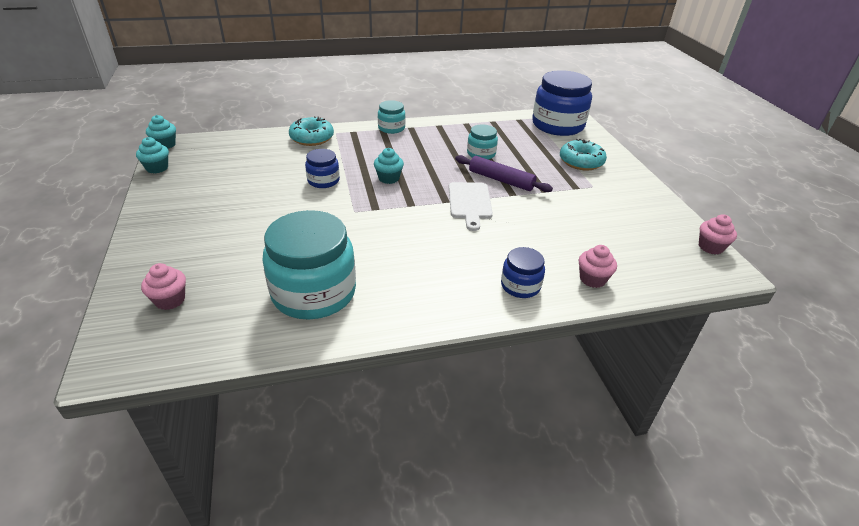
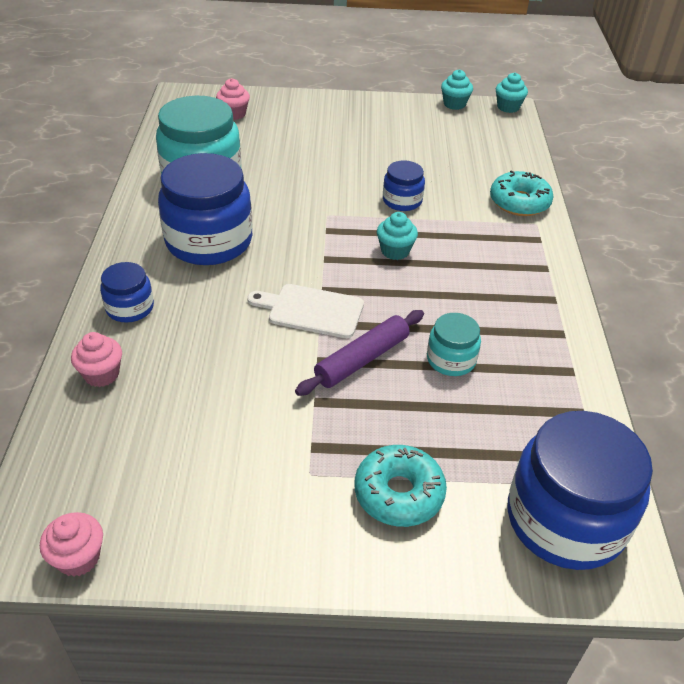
camera: 105 degrees right, 5 degrees up
(391, 128) = (551, 278): turquoise jar -> none
(415, 264) = (209, 241): none -> blue jar

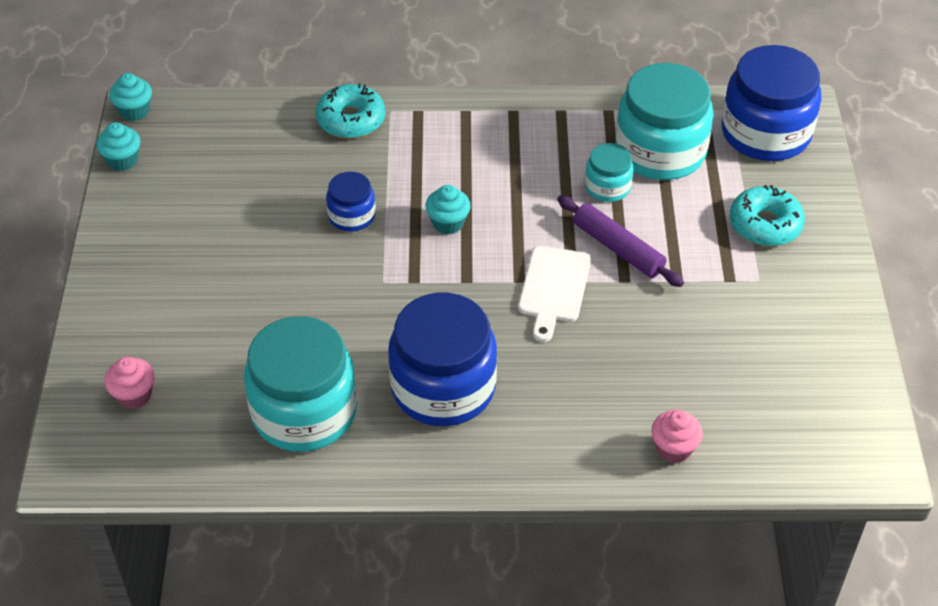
camera: 90 degrees left, 5 degrees up
(78, 558) = (878, 422): pink cupcake -> none
(130, 308) = (570, 443): blue jar -> none
(513, 409) = (660, 151): none -> turquoise jar

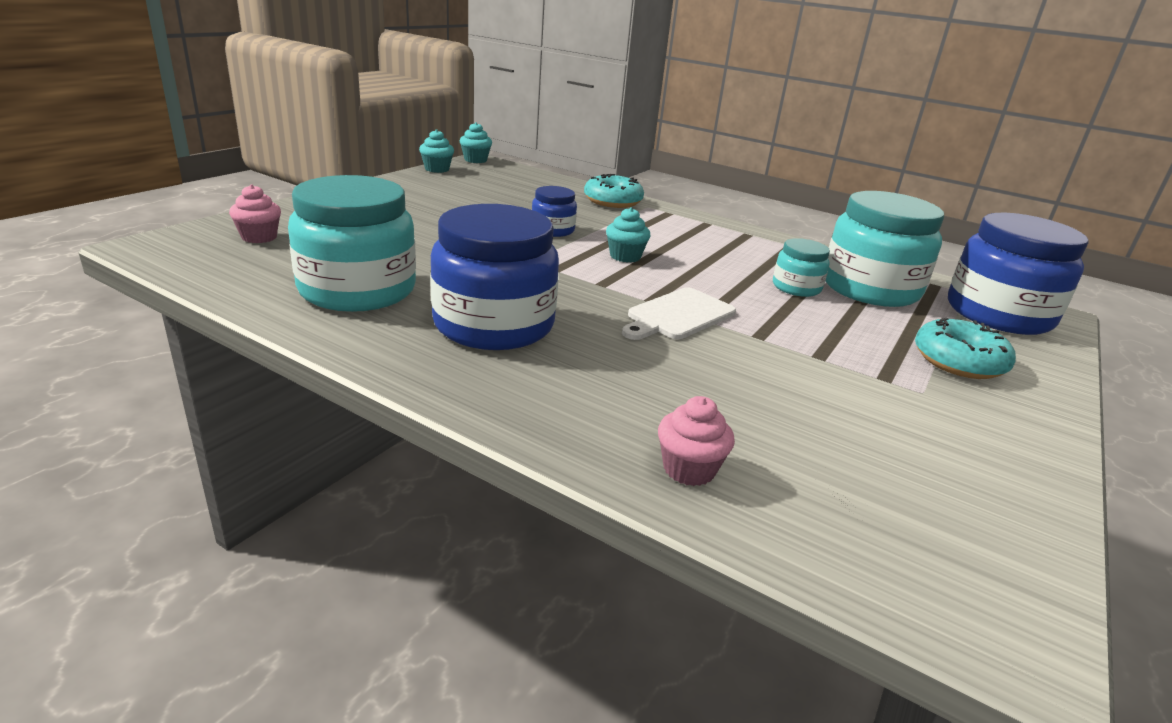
camera: 30 degrees right, 20 degrees down
(618, 248) = (771, 318): purple rolling pin -> none

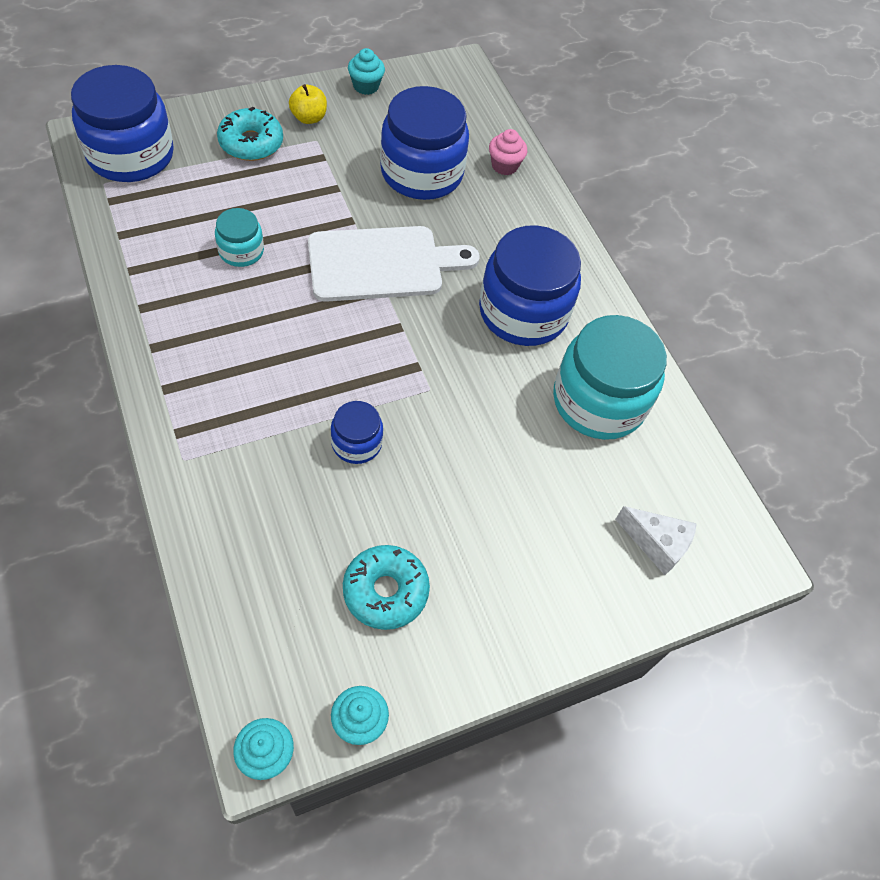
camera: 150 degrees left, 30 degrees up
(259, 237) = (656, 544): pink cupcake -> white cheese
(613, 201) = (210, 494): turquoise donut -> turquoise donut (385, 591)
(625, 256) = (335, 360): turquoise cupcake -> turquoise cupcake (366, 86)
(678, 315) = (382, 264): white cutting board -> white cutting board, size x1.56
(770, 408) = (421, 173): none -> blue jar
(870, 288) = (179, 222): turquoise jar -> none
(977, 412) = (309, 118): none -> yellow apple

